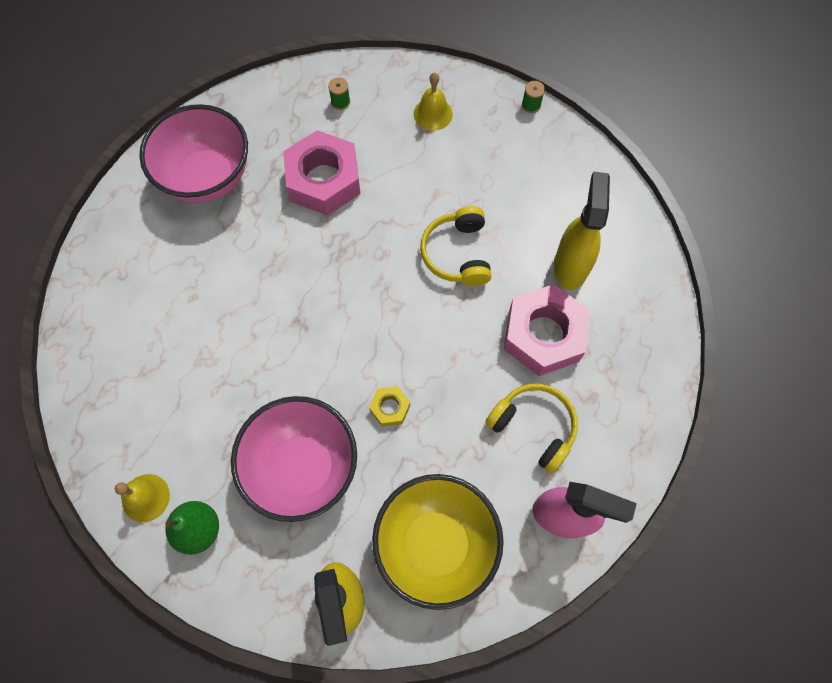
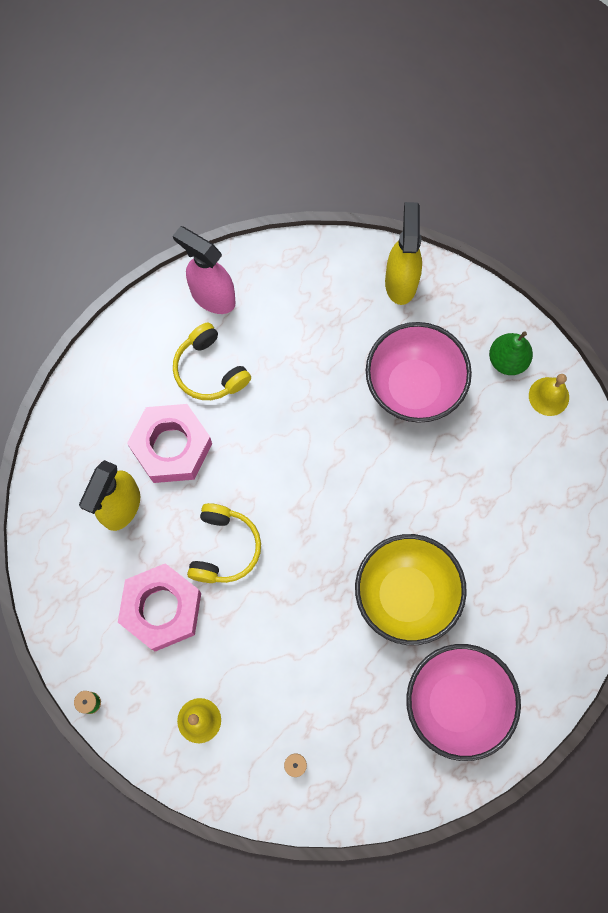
camera: 165 degrees left, 5 degrees up
(324, 180) = (335, 667): pink nut -> pink nut (162, 609)
(390, 408) = (327, 418): yellow nut -> none
(436, 544) = (319, 302): yellow bowl -> yellow bowl (405, 595)

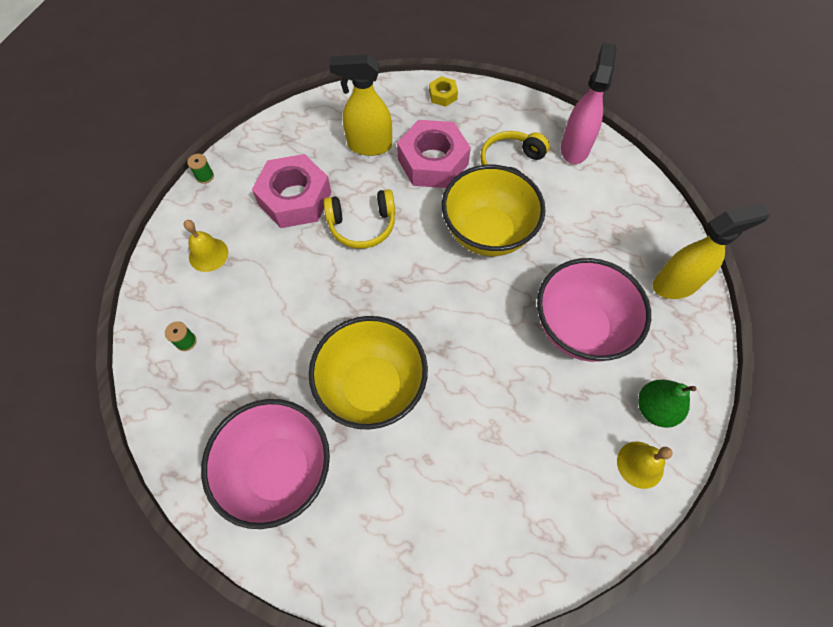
camera: 70 degrees right, 10 degrees down
(82, 401) = (443, 95): none -> yellow nut
(281, 427) = (487, 233): none -> yellow bowl

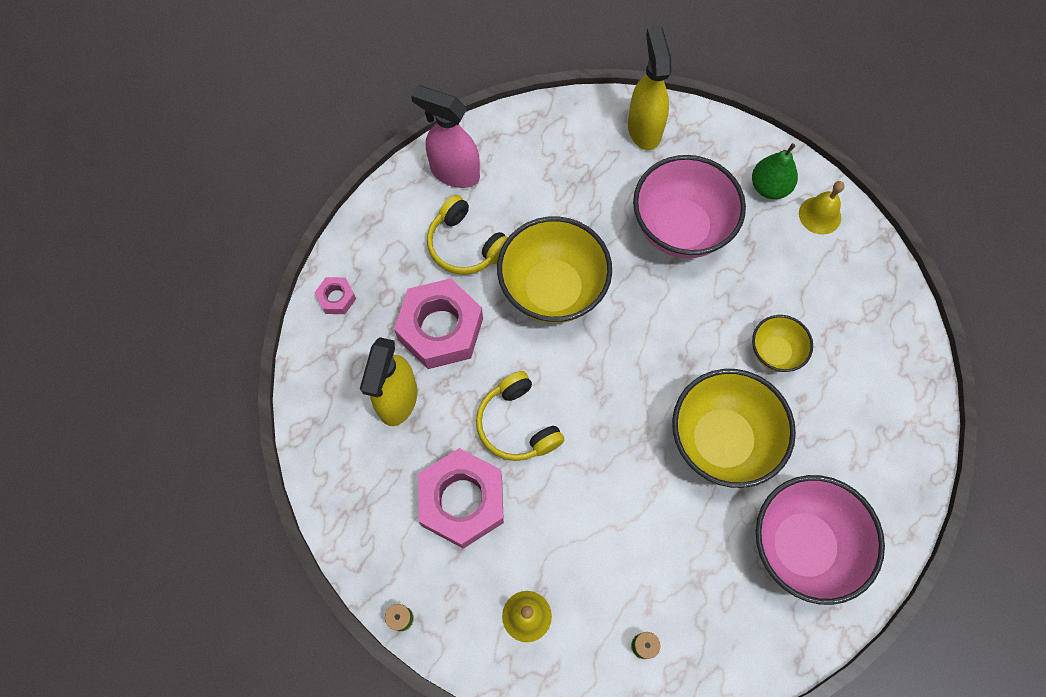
camera: 80 degrees left, 5 degrees up
(362, 225) = (517, 424): yellow headphones -> yellow headphones turned 150 degrees clockwise
(443, 95) = (336, 298): yellow nut -> pink nut
(471, 429) = (775, 352): none -> yellow bowl

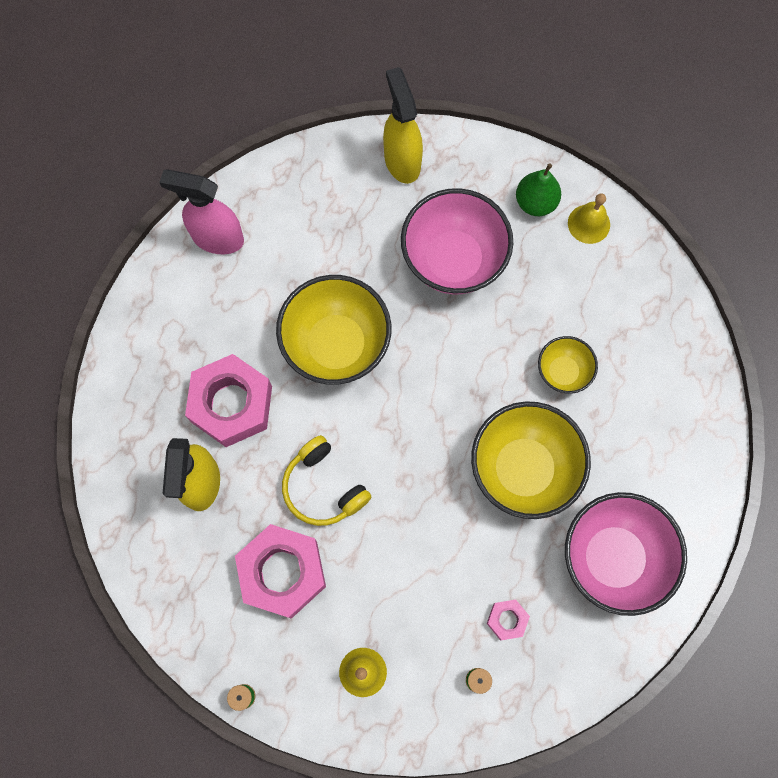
camera: 10 degrees left, 5 degrees up
(336, 298) = (121, 390): pink nut -> pink nut (507, 620)
(466, 245) = (242, 313): yellow headphones -> none

